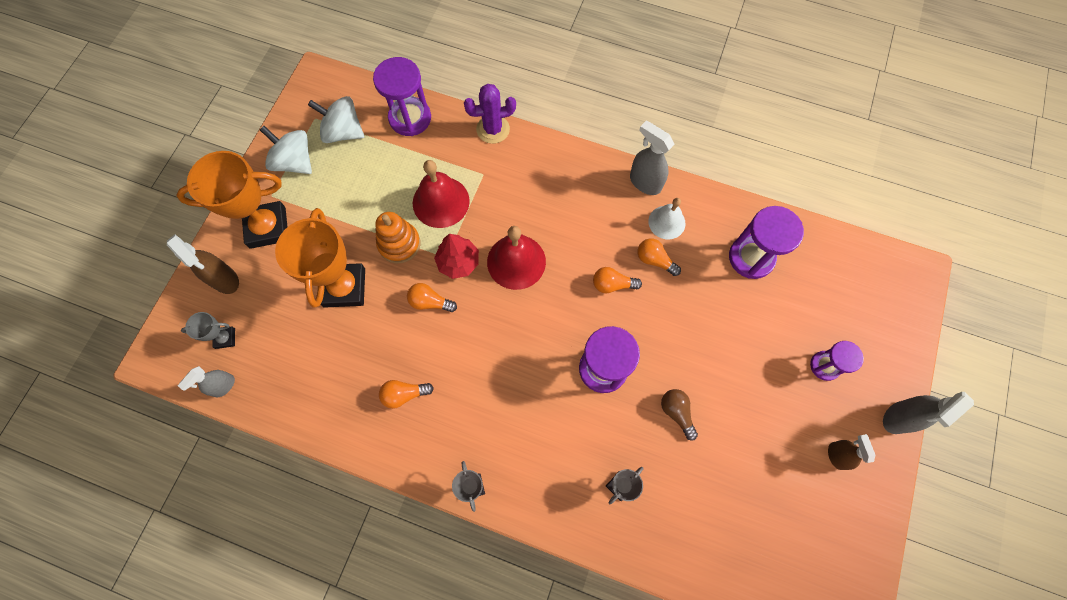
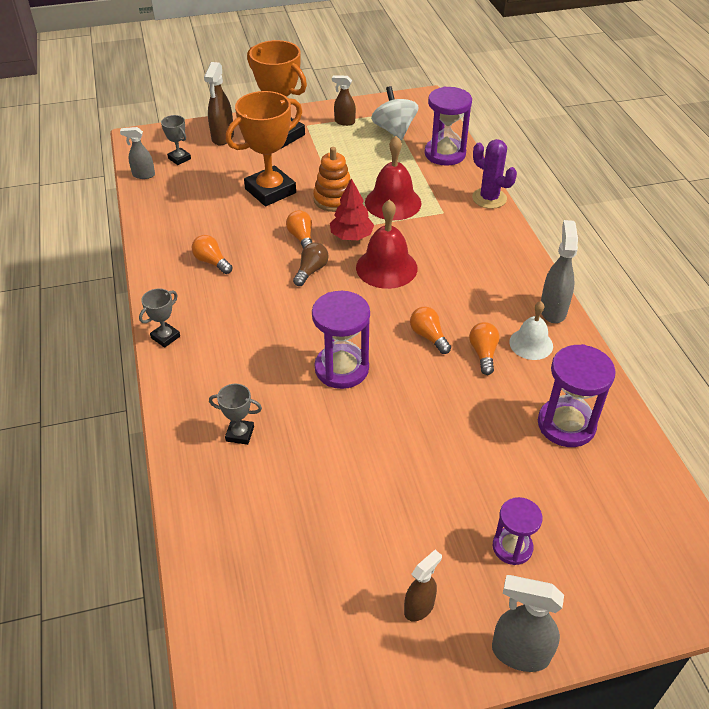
camera: 55 degrees right, 25 degrees down
(295, 162) = (344, 122): white spinning top -> brown spray bottle
(676, 413) = (346, 442): brown light bulb -> brown light bulb (311, 271)

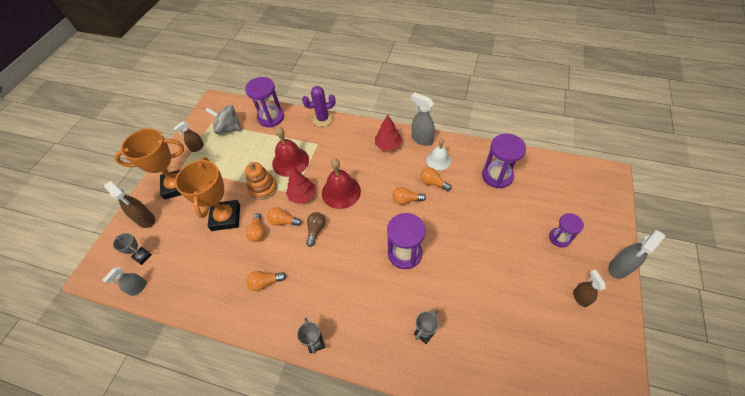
camera: 55 degrees left, 10 degrees up
(179, 158) = (142, 256): grey trophy -> grey trophy turned 45 degrees clockwise
(271, 224) = (258, 232): none -> orange light bulb
(311, 271) = (316, 230): brown light bulb -> brown light bulb turned 45 degrees clockwise
(394, 130) = (229, 128): white spinning top -> grey spinning top
(506, 279) = (388, 145): none -> red tree

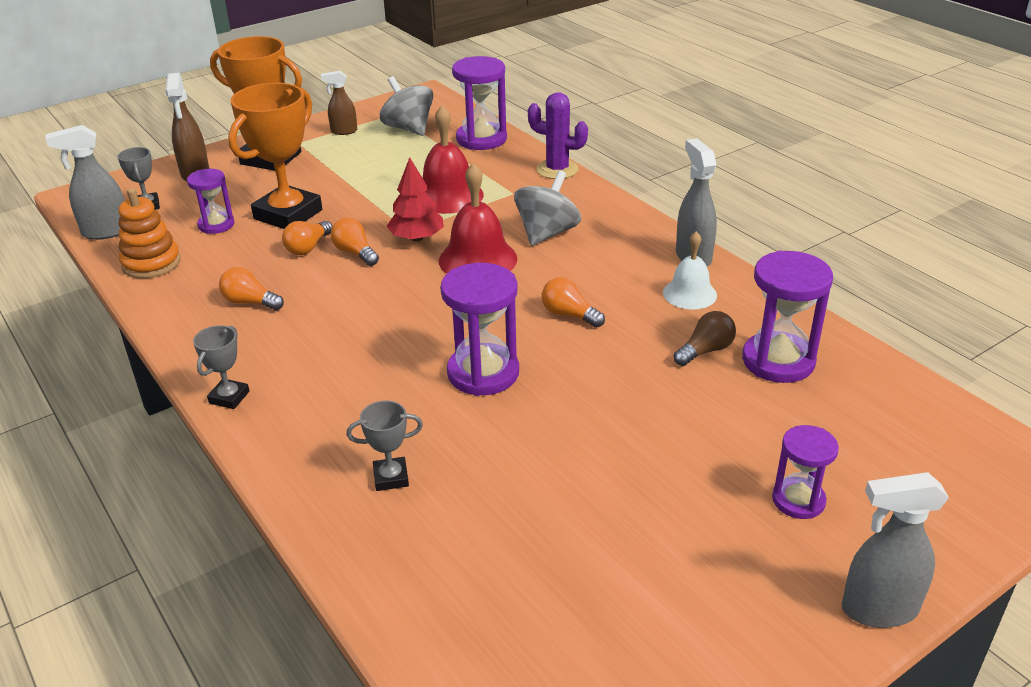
camera: 35 degrees right, 20 degrees down
(138, 288) = (106, 232): grey spray bottle -> grey spray bottle, size x1.54
(195, 246) = (216, 225): none -> purple hourglass
(263, 188) = (374, 207): orange stacking toy -> orange stacking toy (151, 263)
(316, 230) = (386, 283): brown light bulb -> brown light bulb (705, 351)
(354, 159) = (547, 233): none -> grey spinning top
(388, 145) = (624, 240): red tree -> none
(433, 183) = (642, 316): orange light bulb -> none
(580, 297) = (732, 600): brown spray bottle -> none

